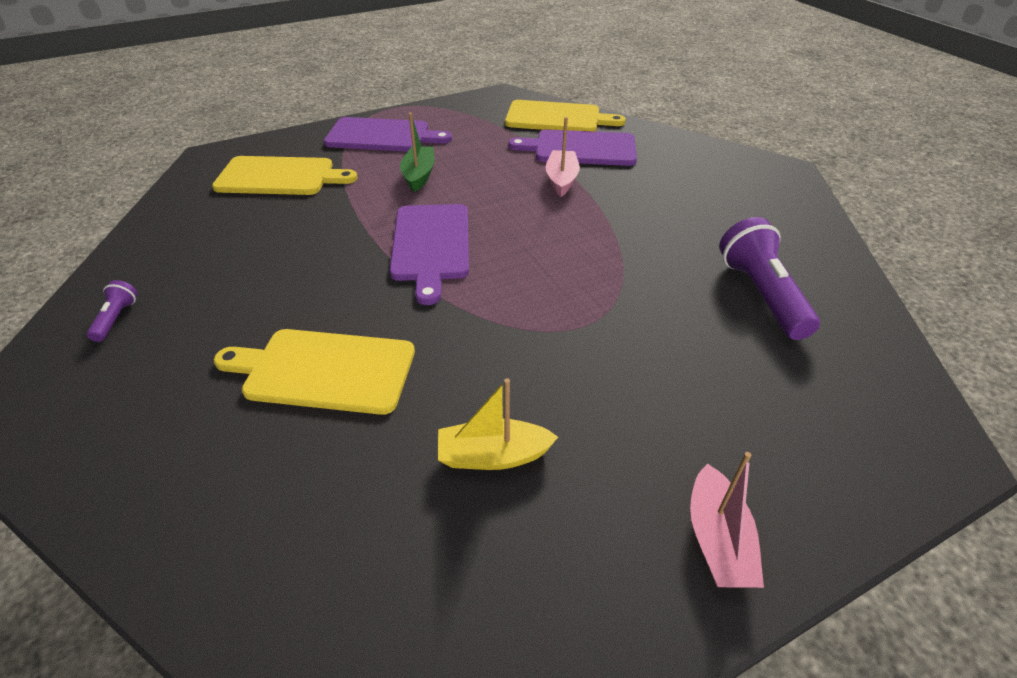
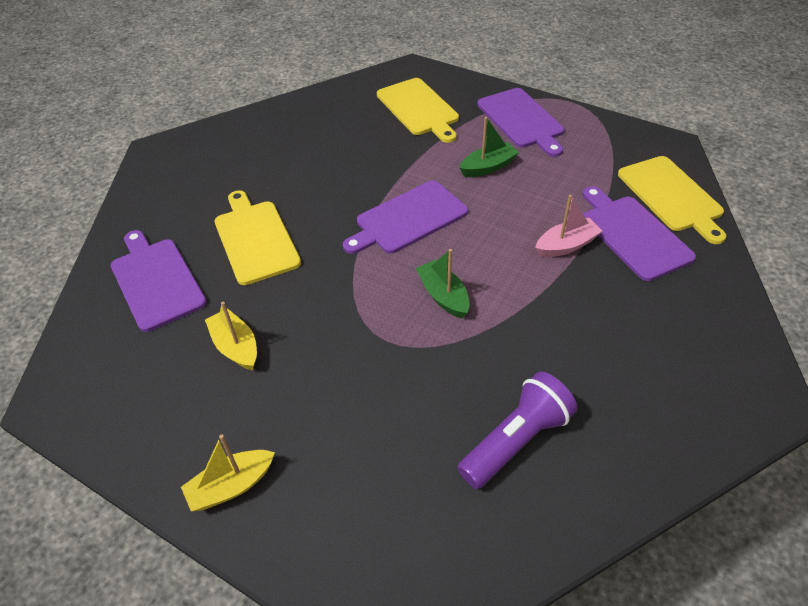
camera: 60 degrees right, 5 degrees up
(116, 319) = (239, 139): purple flashlight -> none
(285, 506) = (156, 281): none -> purple cutting board
(558, 266) = (443, 296): none -> green boat
(717, 540) = (231, 486): pink boat -> yellow boat

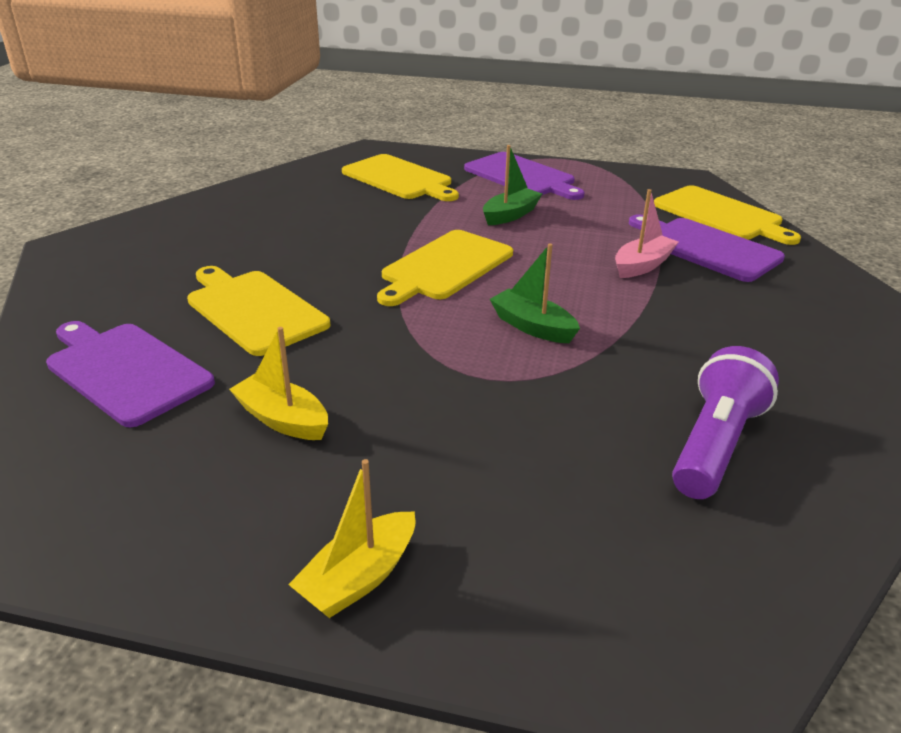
camera: 20 degrees left, 15 degrees down
(408, 219) = (445, 267): purple cutting board -> yellow cutting board

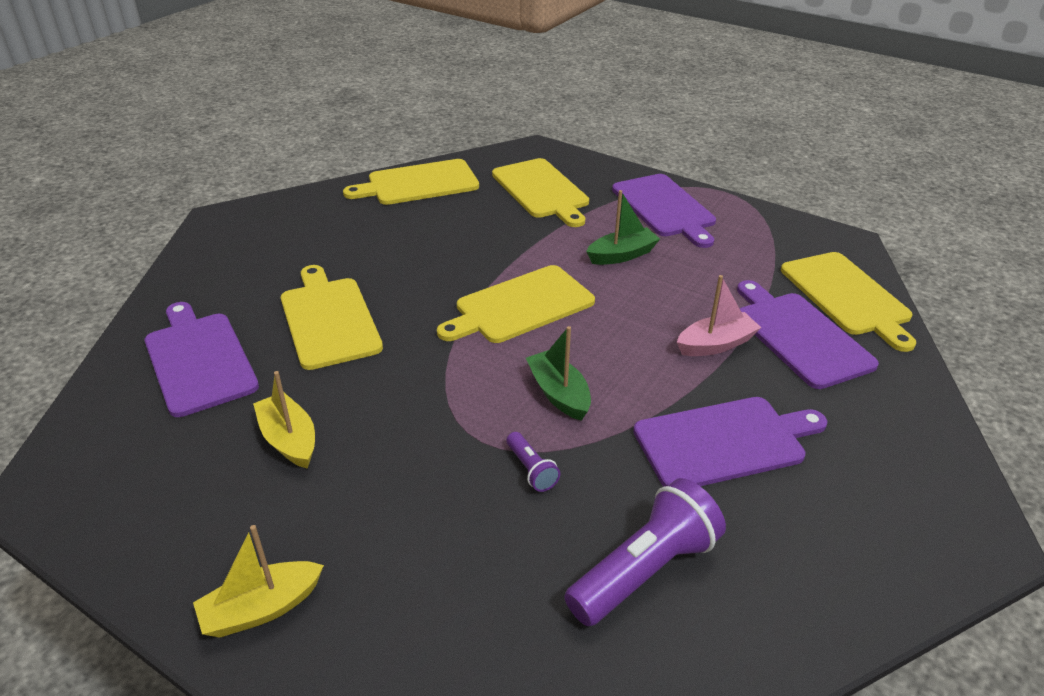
camera: 20 degrees right, 5 degrees up
(272, 189) = (418, 183): none -> yellow cutting board
(552, 391) = (531, 470): none -> purple flashlight
(705, 334) = (724, 442): none -> purple cutting board

